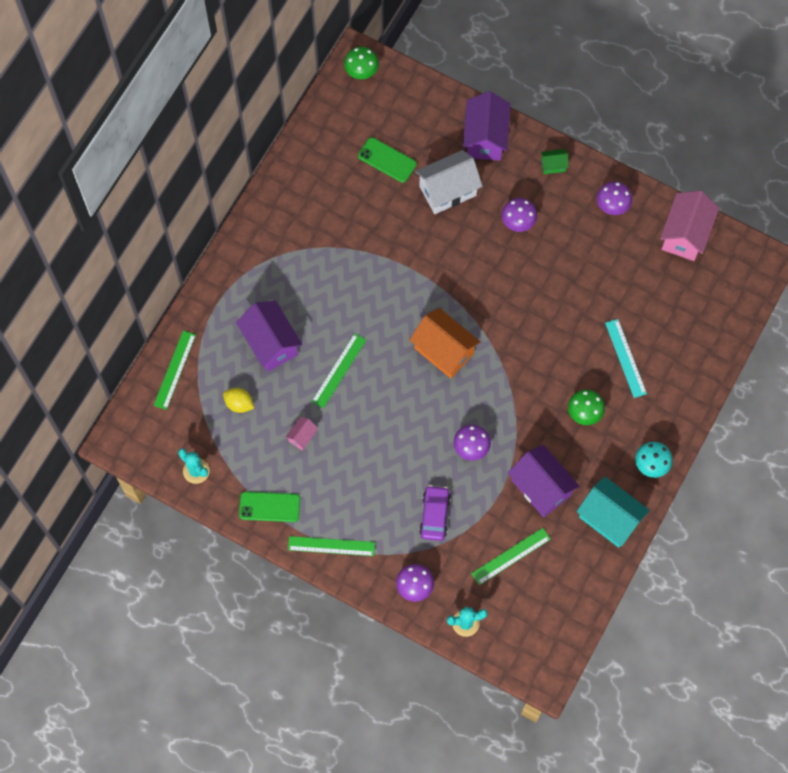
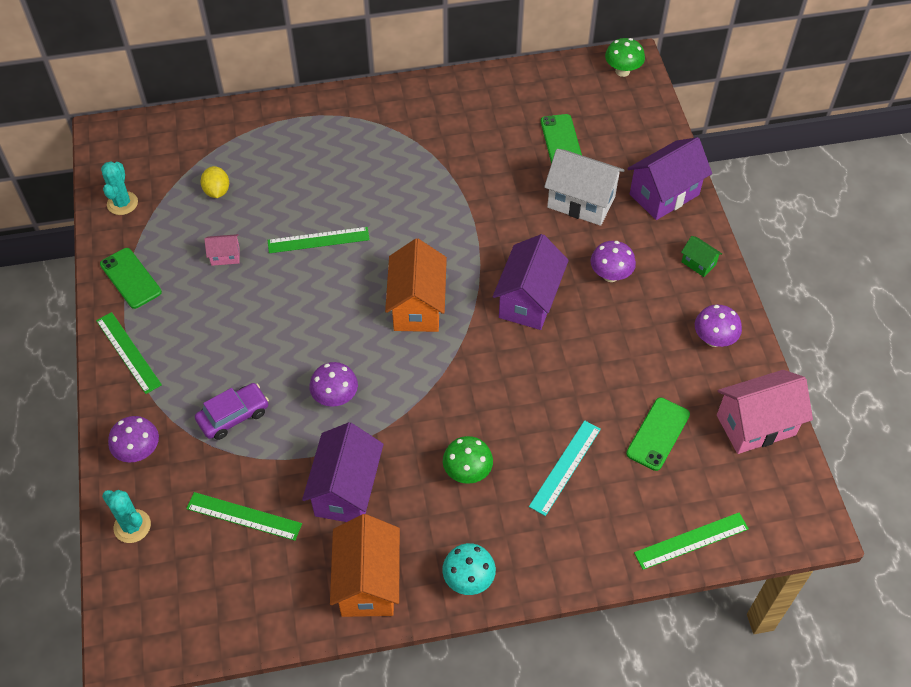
camera: 50 degrees right, 15 degrees down
(175, 370) = (209, 128): green ruler -> green ruler (691, 541)
(271, 343) = (298, 175): purple house -> purple house (529, 300)
(609, 518) = (368, 582): turquoise house -> orange house
(647, 291) = (658, 434): none -> green phone

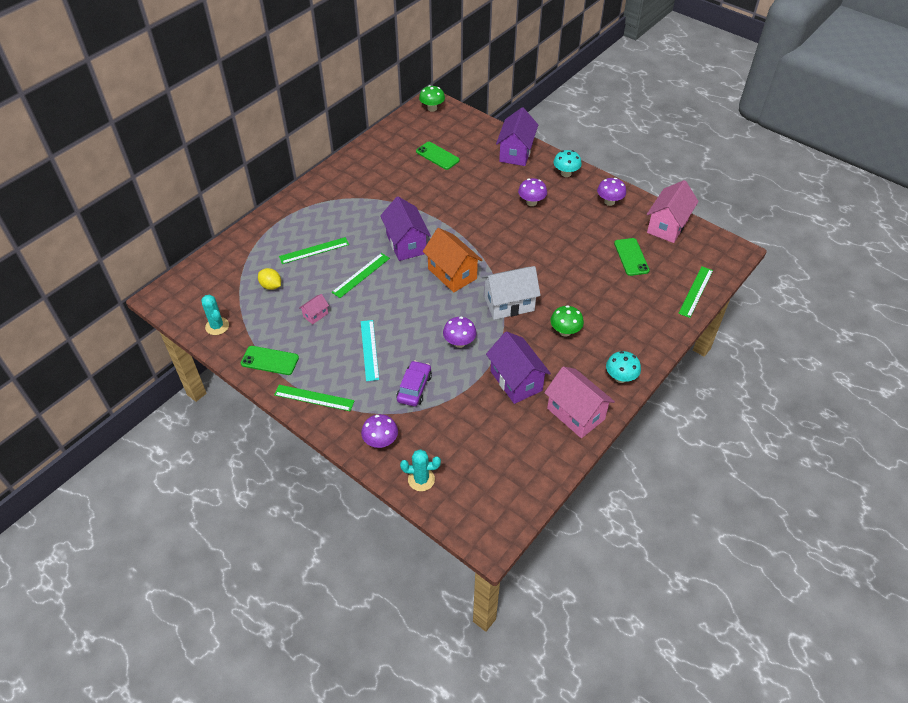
camera: 40 degrees left, 5 degrees down
(244, 516) = (477, 430): green ruler -> green ruler (314, 250)
(368, 582) = (575, 414): orange house -> pink house
(529, 300) = (505, 237): purple house -> purple house (406, 244)
(565, 467) = (607, 298): turquoise ruler -> turquoise ruler (369, 350)
(581, 202) = (480, 178): white house -> white house (509, 304)
(698, 263) = (566, 173): green house -> turquoise mushroom

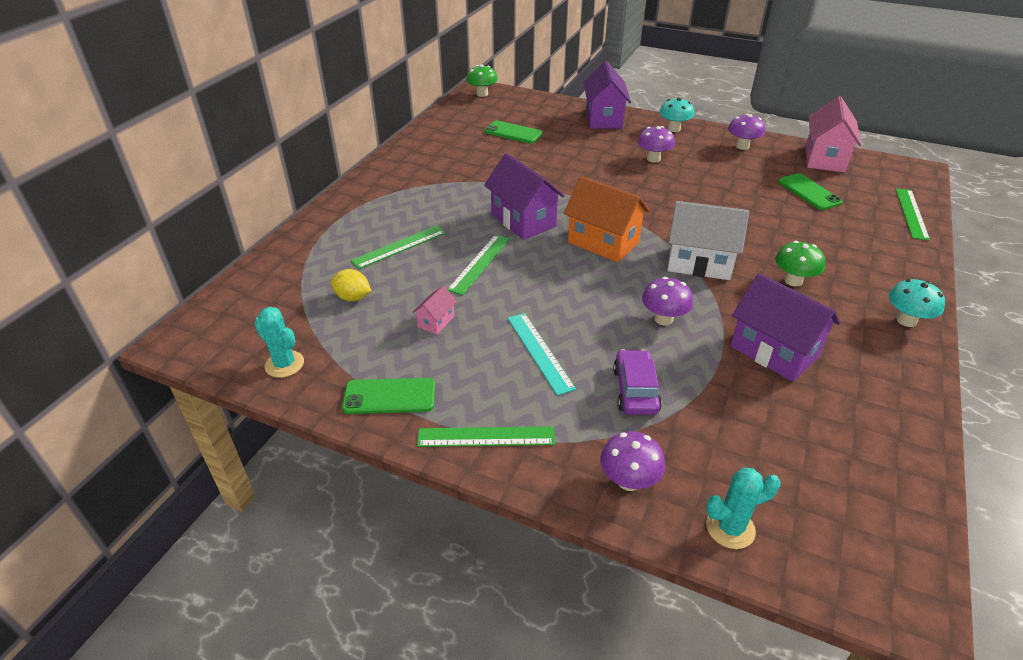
camera: 15 degrees left, 10 degrees down
(509, 304) = (699, 263): white house -> white house turned 45 degrees clockwise
(575, 414) = (886, 377): pink house -> none

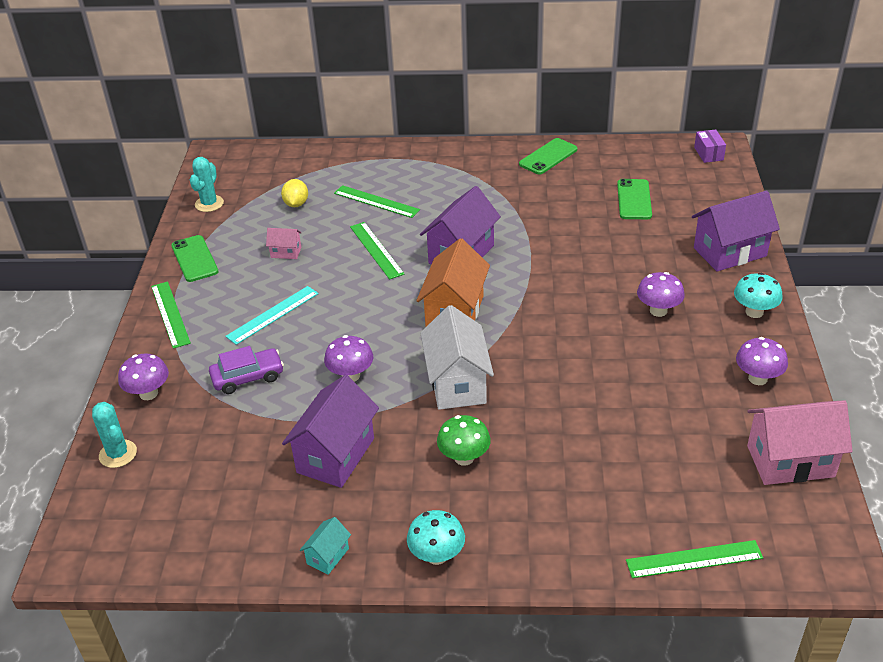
camera: 70 degrees right, 0 degrees up
(479, 263) = (376, 250): green ruler -> green ruler turned 60 degrees clockwise
(482, 94) = (708, 154): green mushroom -> purple box
(809, 192) = (678, 454): green phone -> green phone (548, 157)
(906, 383) = (328, 556): none -> turquoise house

